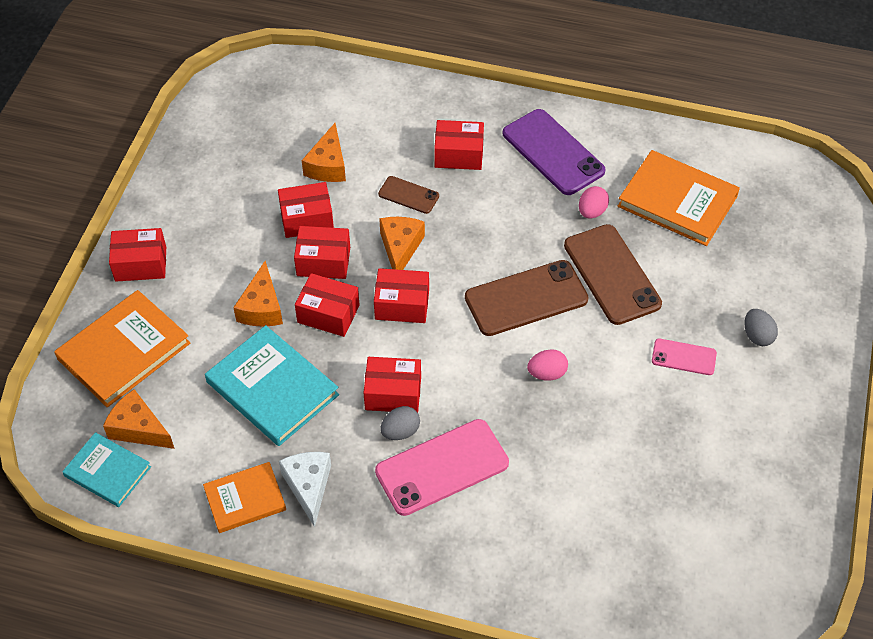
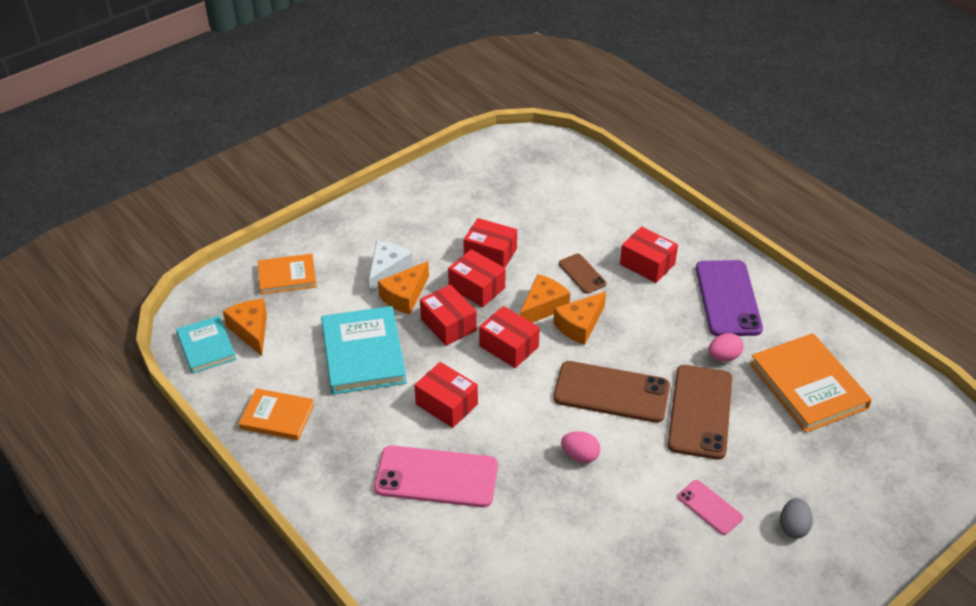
camera: 35 degrees right, 10 degrees down
(124, 351) = (287, 276): orange book -> orange book, size x0.61
(141, 264) = (349, 227): red box -> none
(308, 486) = (328, 433): white cheese -> white cheese (387, 271)
(328, 165) = (538, 225): orange cheese -> orange cheese (579, 325)
(400, 431) = (428, 434): grey egg -> none

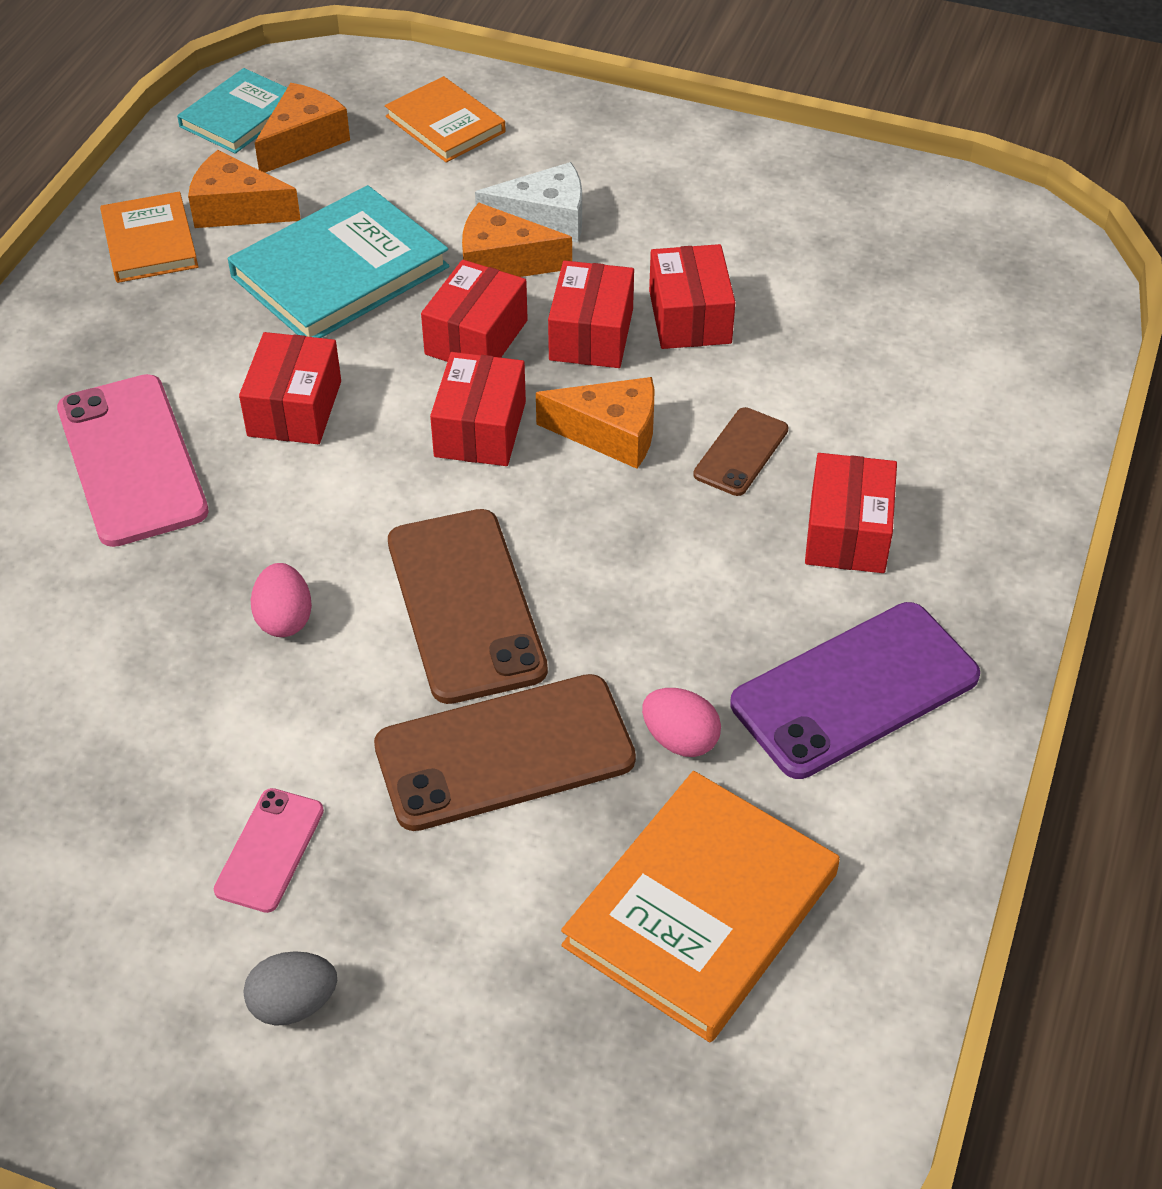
camera: 60 degrees right, 5 degrees up
(579, 325) = (603, 499): orange cheese -> orange cheese (236, 209)

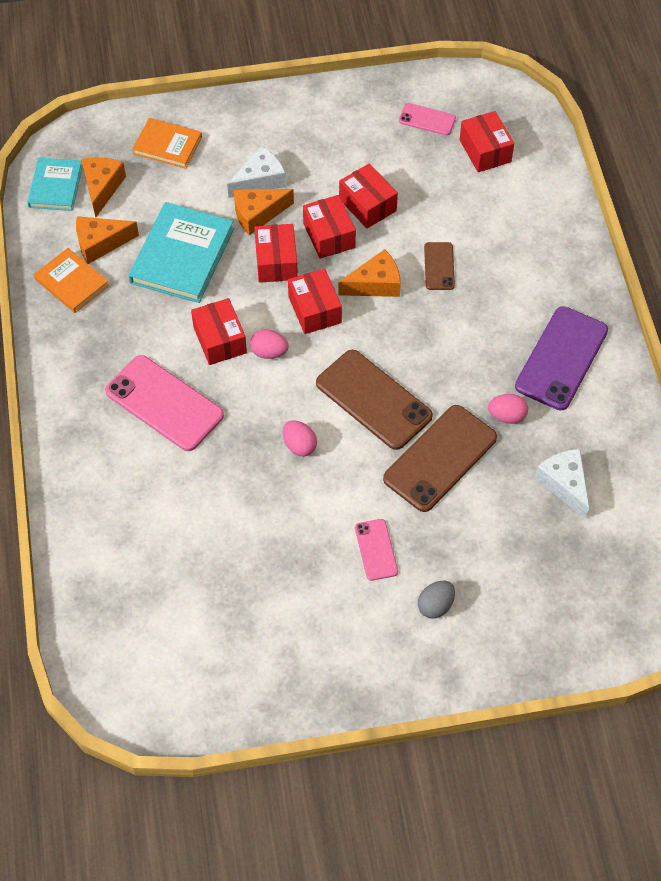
camera: 30 degrees left, 10 degrees up
(355, 459) = (269, 352): none -> pink egg
(701, 910) = (564, 484): orange book -> white cheese
(847, 533) = (511, 285): red box -> red box (485, 151)
(885, 237) = (427, 119): none -> pink phone

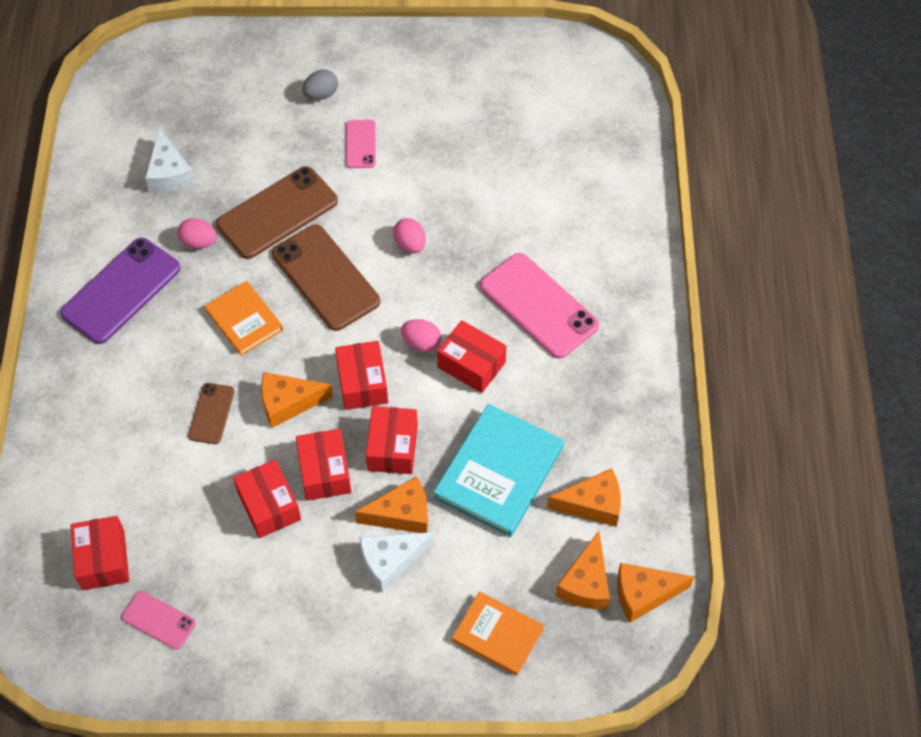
camera: 170 degrees left, 0 degrees up
(55, 186) = (644, 594): turquoise book -> orange cheese
(71, 282) = (629, 458): orange book -> orange book (244, 320)
(220, 340) = (471, 365): red box -> red box turned 45 degrees counterclockwise

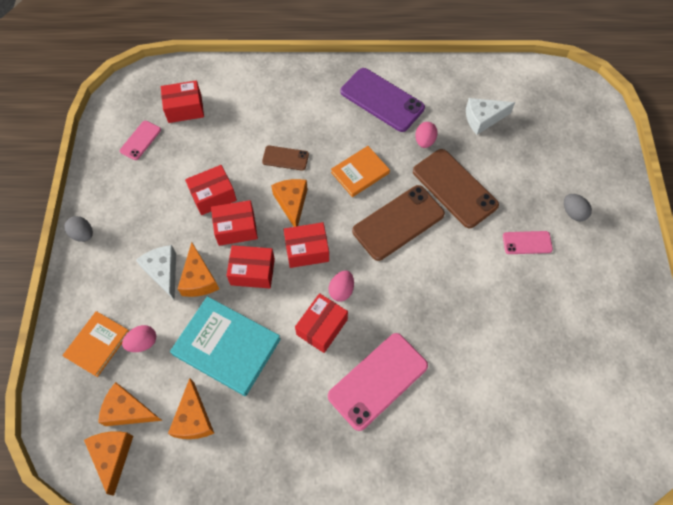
camera: 90 degrees right, 5 degrees up
(324, 682) = (83, 234): none -> grey egg
(410, 244) = (432, 281): pink egg -> pink egg (143, 342)

